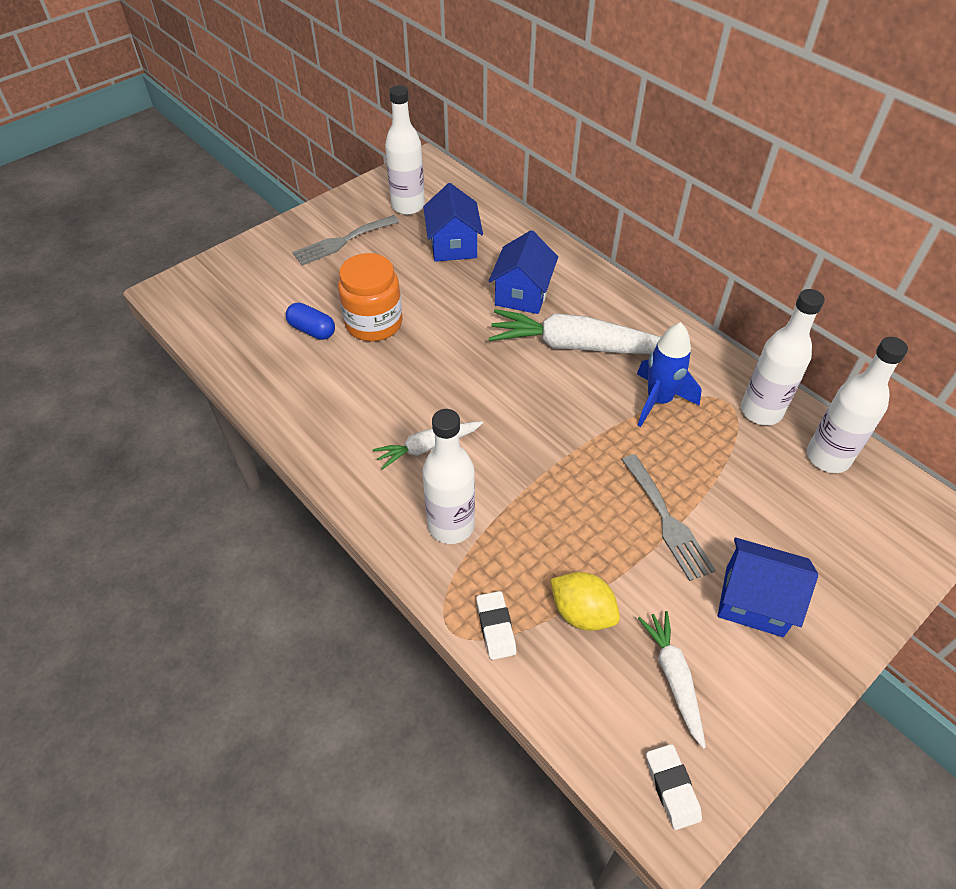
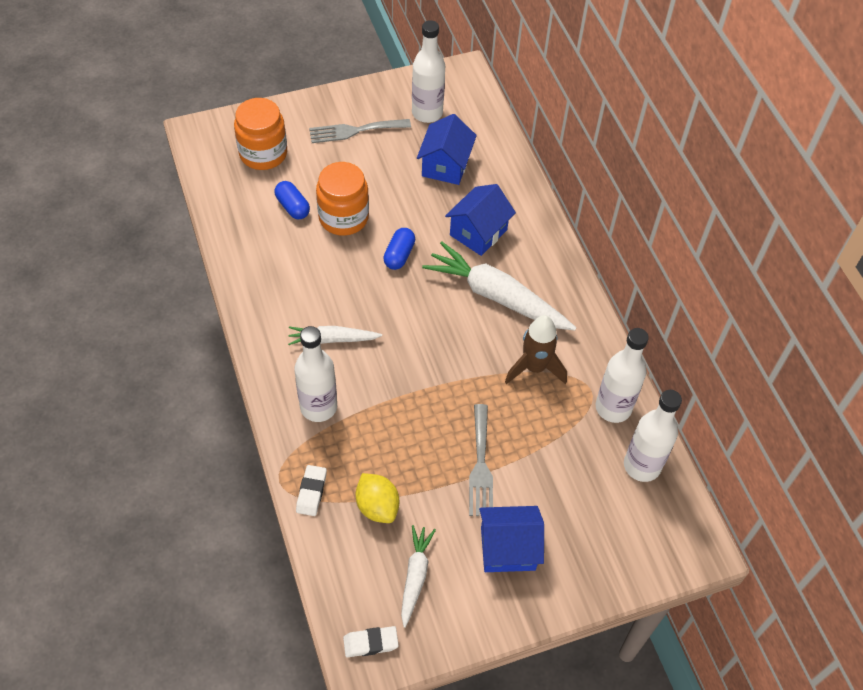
camera: 20 degrees right, 5 degrees up
(253, 290) = (263, 153): none -> orange jar
(453, 340) = (399, 255): none -> blue capsule
(658, 401) = (534, 368): blue rocket -> brown rocket
(672, 788) = (370, 643): white eraser -> white eraser turned 75 degrees clockwise
(754, 601) = (508, 548): blue house -> blue house turned 45 degrees counterclockwise

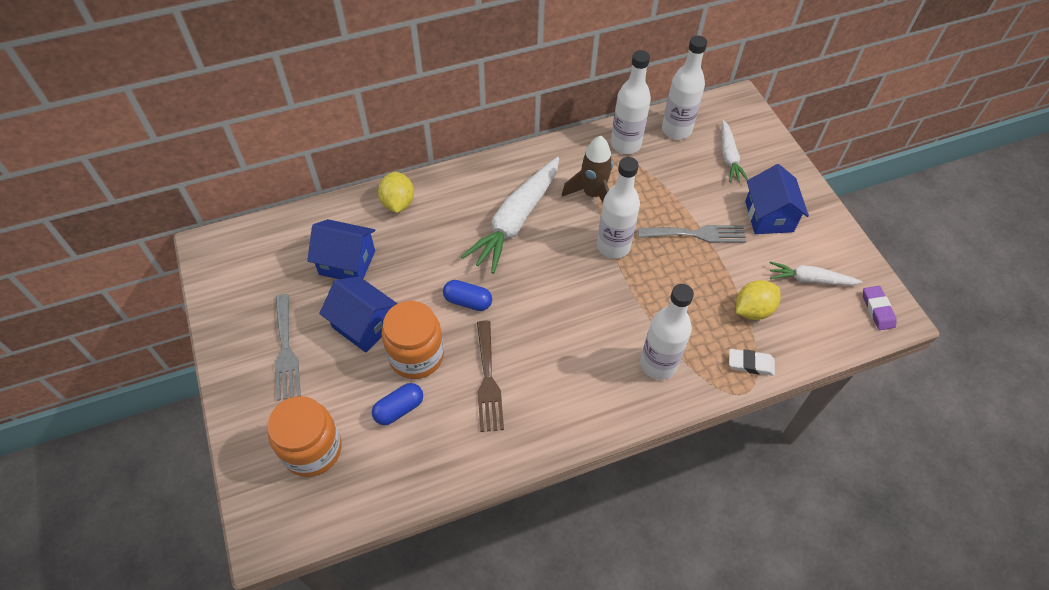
camera: 90 degrees left, 0 degrees up
(314, 269) = (488, 380): none -> brown fork
(332, 339) = (577, 357): white carrot -> white carrot (729, 157)
(370, 643) = (877, 310): white eraser -> purple eraser
(427, 113) = (267, 280): white bottle -> white bottle (613, 246)
(478, 232) = (438, 234): blue house -> blue house (364, 325)
(517, 200) = (398, 203): none -> yellow lemon

